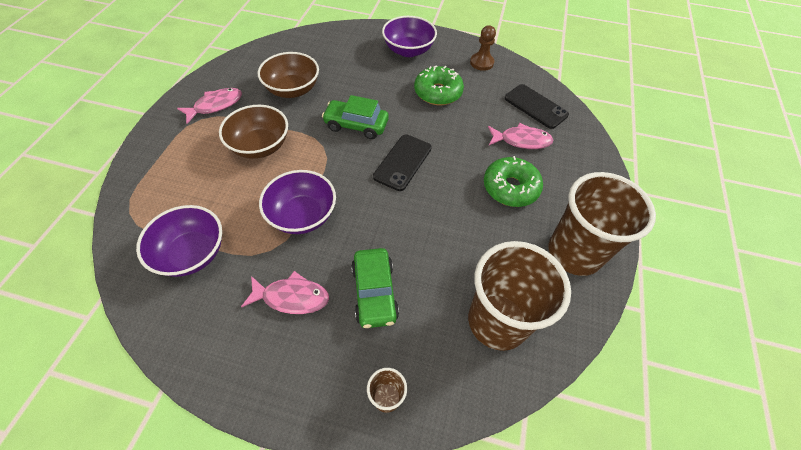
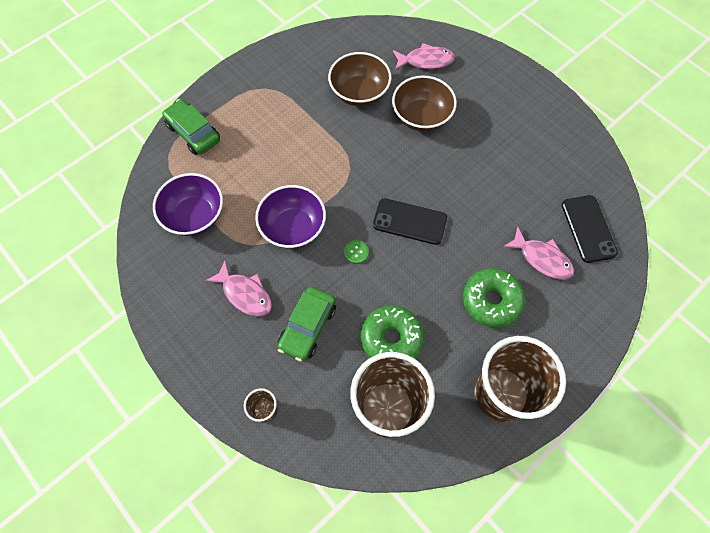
camera: 35 degrees right, 10 degrees up
(215, 105) = (283, 79): pink fish -> pink fish (426, 61)
(260, 146) = (297, 141): brown bowl -> brown bowl (421, 117)
(356, 125) = (393, 161): green car -> green car (193, 133)
(374, 207) = (356, 252): none -> green button
(403, 162) = (409, 222): black phone -> black phone turned 45 degrees clockwise
(408, 50) = (502, 97): purple bowl -> none
(438, 93) = (496, 162): green donut -> green donut (391, 339)
(481, 63) = (570, 148): brown pawn -> none

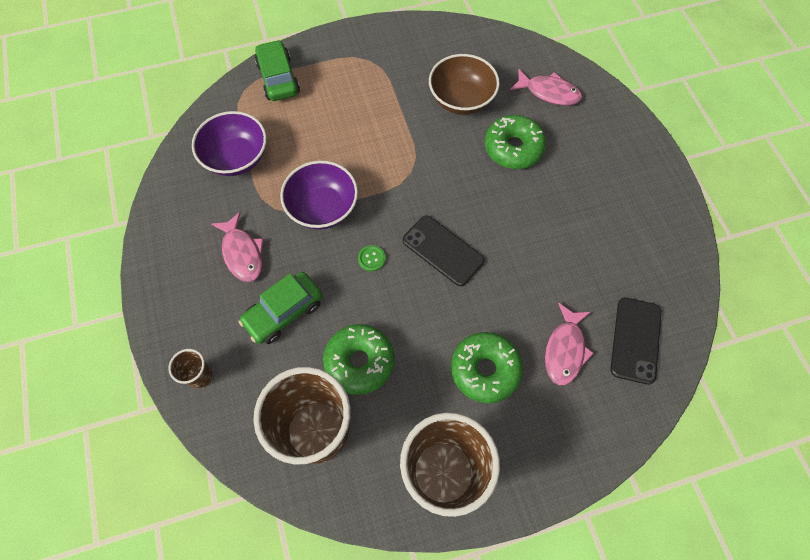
camera: 25 degrees right, 0 degrees up
(421, 117) = (513, 148): brown bowl -> green donut
(542, 259) = (565, 350): pink fish -> pink fish turned 45 degrees clockwise

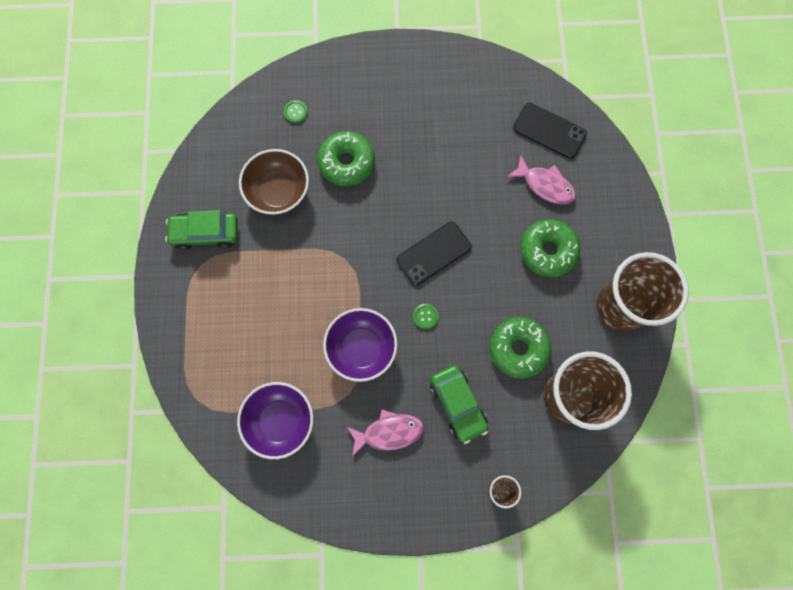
camera: 75 degrees left, 10 degrees up
(278, 78) = (193, 361): green car -> green car (205, 233)
(549, 92) = (295, 112): pink fish -> green button

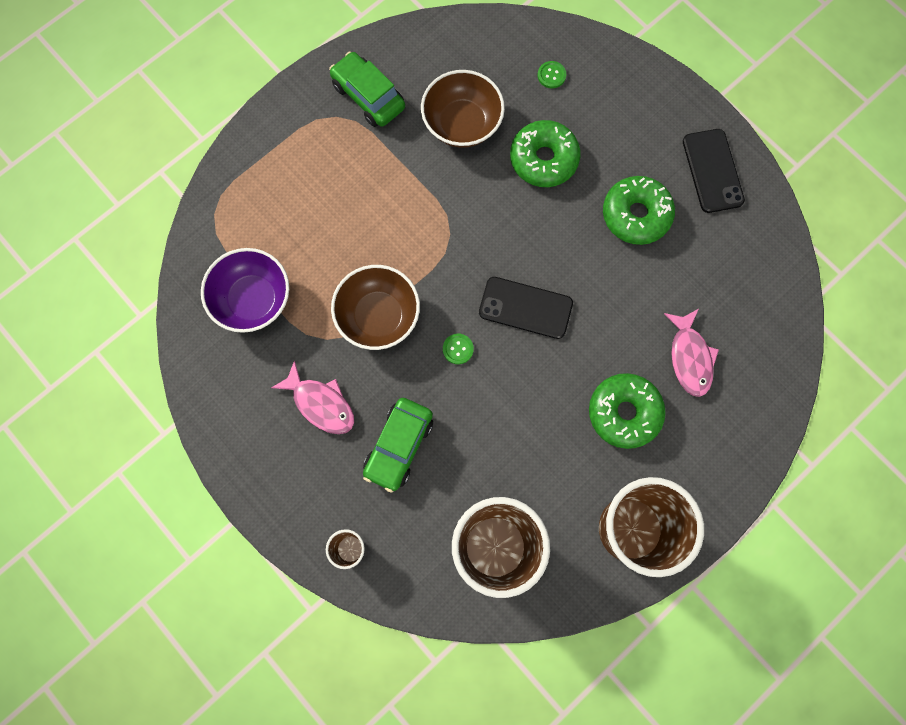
camera: 50 degrees right, 0 degrees up
(361, 348) = (378, 316): purple bowl -> brown bowl
(518, 349) = (500, 461): green donut -> green donut (636, 215)
(549, 131) = (751, 317): black phone -> black phone (712, 171)

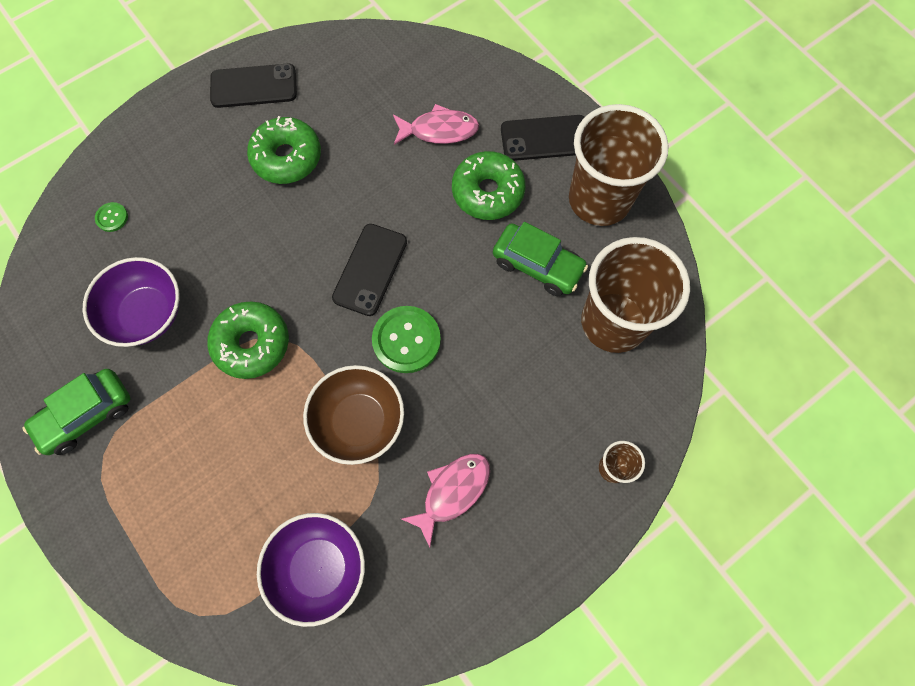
camera: 85 degrees left, 5 degrees down
(399, 446) = (506, 409): green car -> green car (537, 265)
(458, 349) = (406, 340): green button -> green button, size x2.06
(462, 123) = (147, 314): brown bowl -> purple bowl
(543, 159) = (208, 235): green donut -> green donut (252, 343)
(697, 468) = (545, 138): none -> black phone

